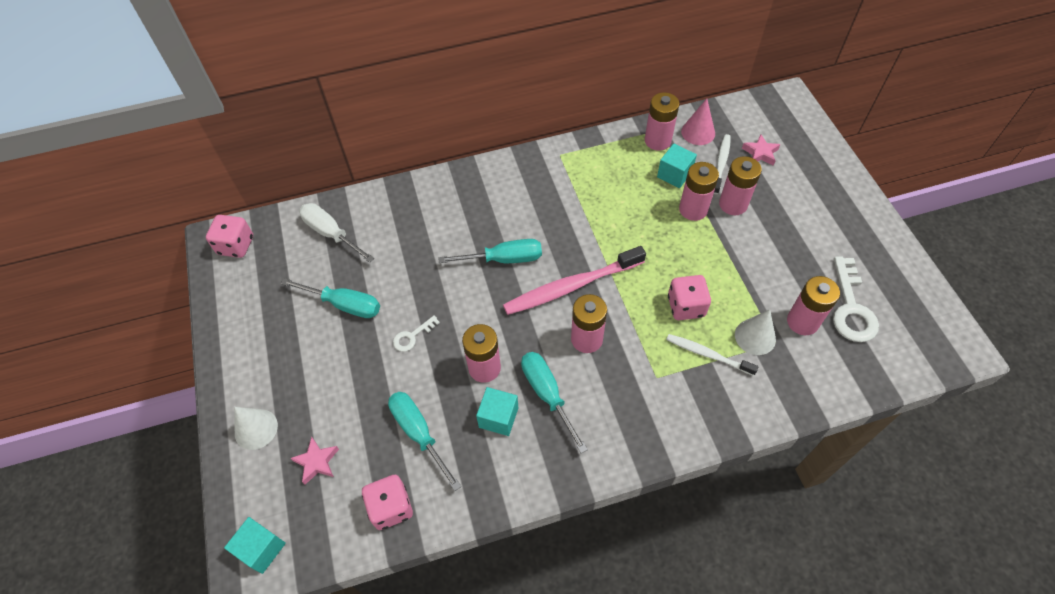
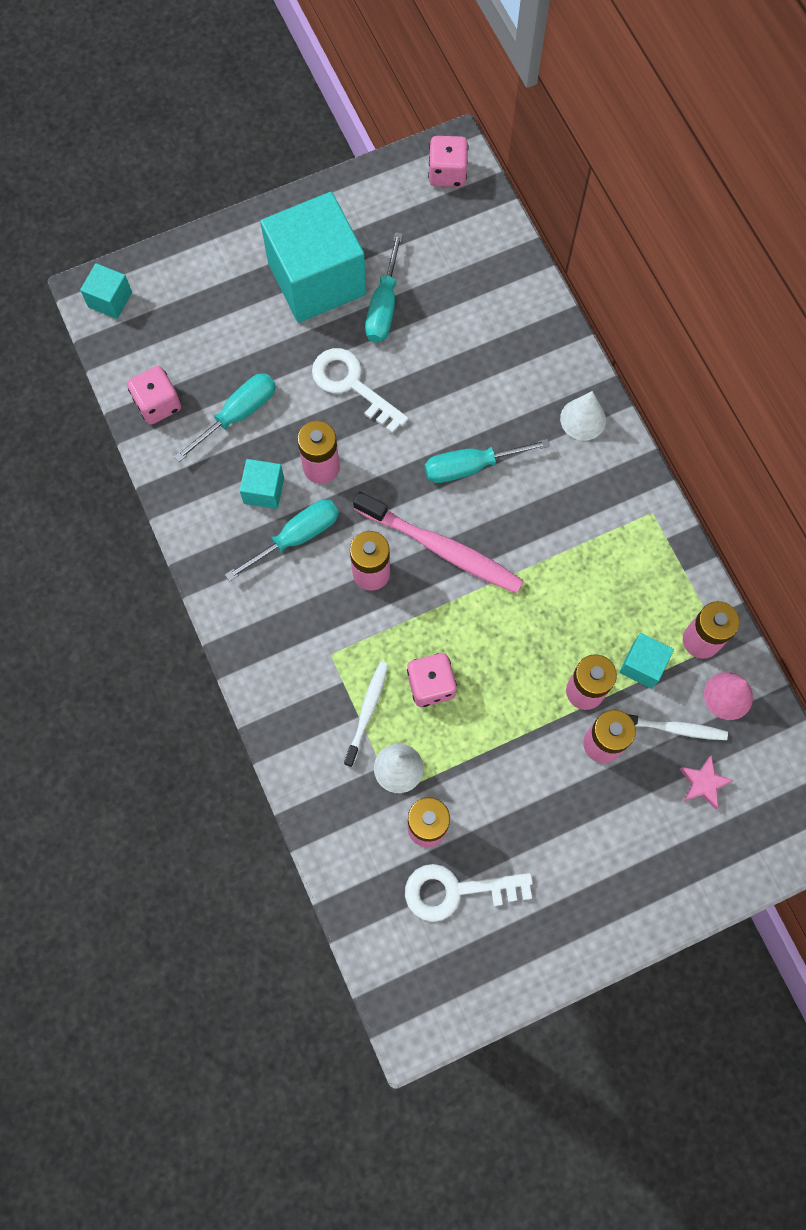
camera: 80 degrees right, 15 degrees up
(256, 429) = (227, 260): white cone -> white cone (583, 419)
(301, 354) = (317, 279): none -> turquoise cube
(317, 462) = (198, 325): pink star -> none
(331, 233) = (479, 268): white screwdriver -> none
(412, 336) = (352, 385): white key -> white key, size x1.93
(504, 259) = (470, 466): turquoise screwdriver -> turquoise screwdriver turned 90 degrees clockwise
(571, 286) = (441, 548): pink toothbrush -> pink toothbrush turned 150 degrees clockwise

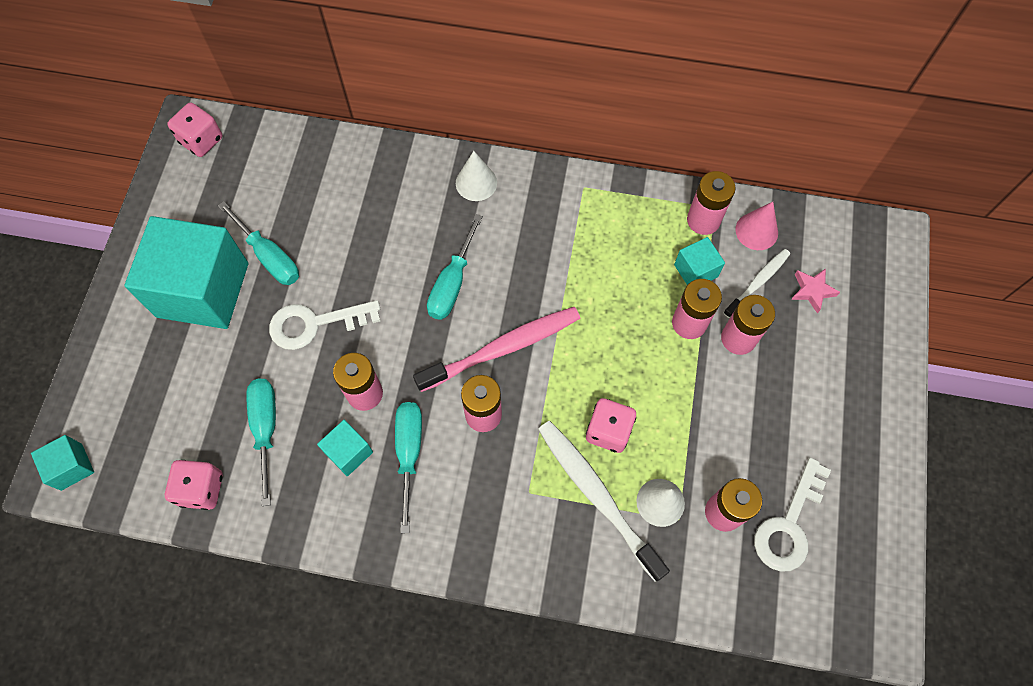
camera: 55 degrees left, 5 degrees down
(367, 711) = (597, 495): white toothbrush -> white toothbrush, size x1.75

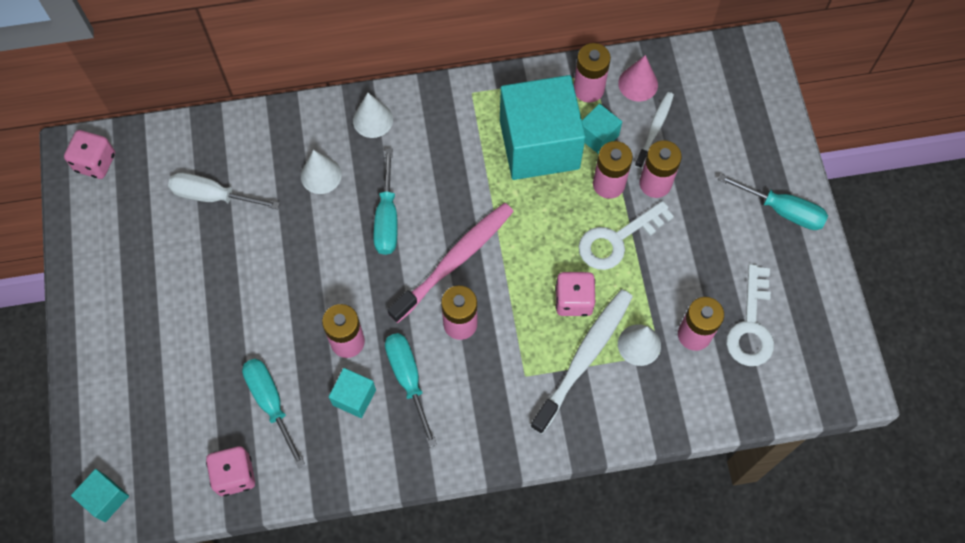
camera: 20 degrees left, 0 degrees up
(203, 290) = (158, 300): turquoise cube -> turquoise cube (539, 144)
(269, 256) = (208, 249): turquoise screwdriver -> turquoise screwdriver (782, 210)
(295, 207) = (213, 196): none -> white screwdriver
(314, 324) = (276, 296): white key -> white key (617, 240)
(405, 220) = (321, 175): none -> white cone
(597, 495) = (584, 358): white toothbrush -> white toothbrush turned 90 degrees clockwise
(812, 291) = (703, 121): pink star -> none

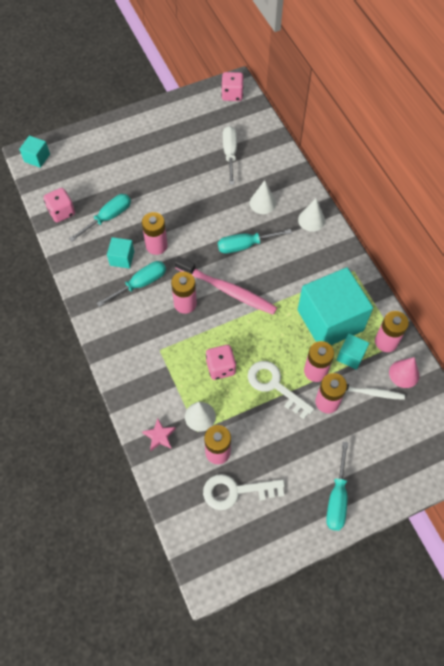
camera: 75 degrees right, 5 degrees down
(584, 358) = (181, 383): white toothbrush -> none
(656, 404) = (159, 436): none -> pink star

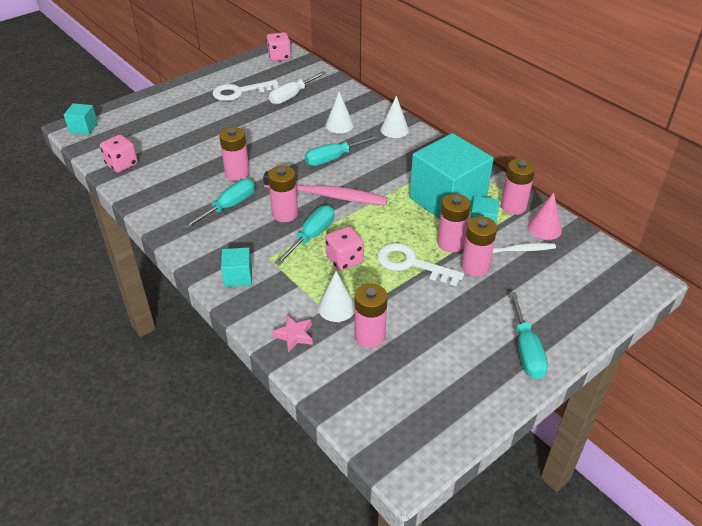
camera: 15 degrees left, 20 degrees down
(108, 217) = (176, 160): turquoise screwdriver -> turquoise screwdriver (311, 236)
(122, 258) = (201, 190): turquoise cube -> turquoise cube (238, 276)
(230, 154) = (292, 96): white screwdriver -> white screwdriver turned 120 degrees counterclockwise
(235, 491) = (405, 369): white key -> white key (239, 92)

